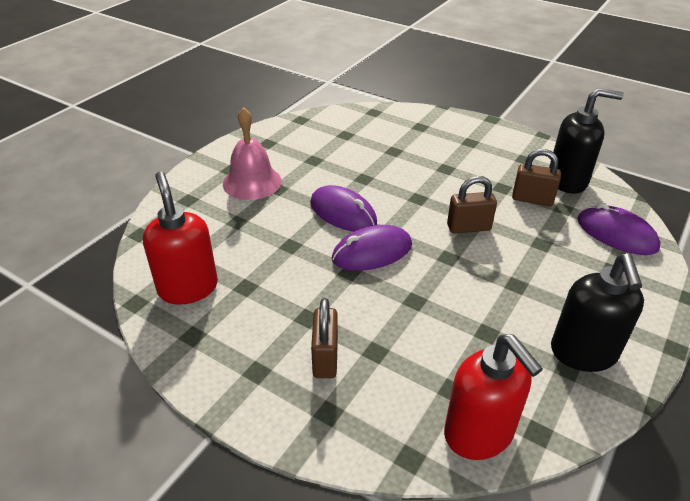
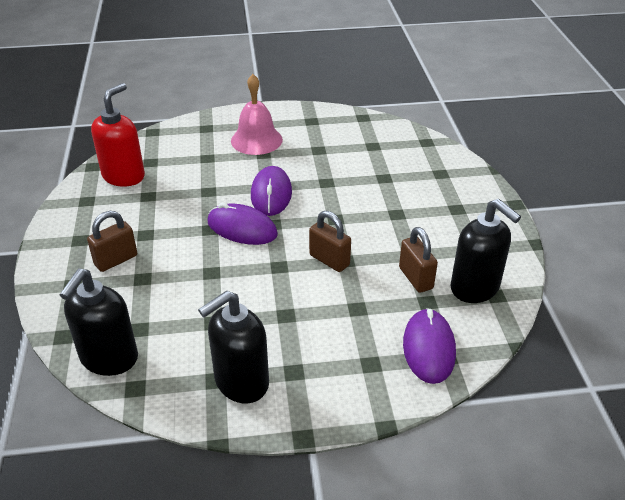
camera: 50 degrees right, 0 degrees up
(479, 434) = (109, 358): red soap dispenser -> black soap dispenser

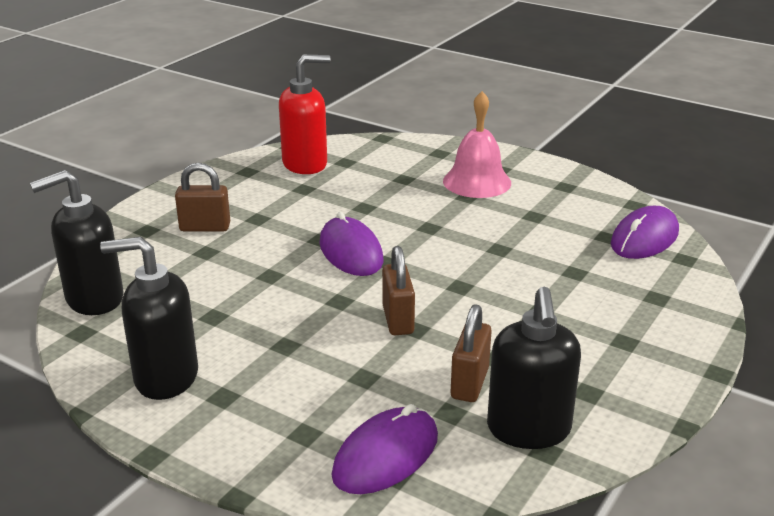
camera: 40 degrees right, 10 degrees down
(271, 194) = (423, 235): purple mouse -> purple mouse (644, 238)

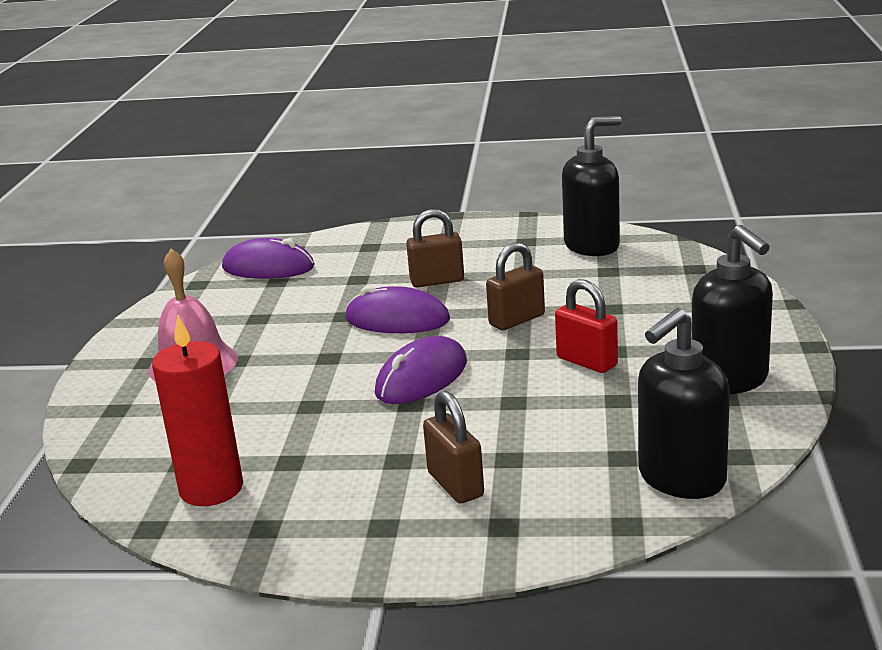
camera: 115 degrees left, 5 degrees down
(94, 299) = (681, 479): black soap dispenser -> black soap dispenser turned 105 degrees clockwise
(284, 325) = (587, 362): none -> red padlock
(305, 164) = (211, 489): red soap dispenser -> red candle
(386, 455) = (682, 275): purple mouse -> purple mouse (397, 319)
(470, 383) = (567, 273): brown padlock -> brown padlock (437, 281)

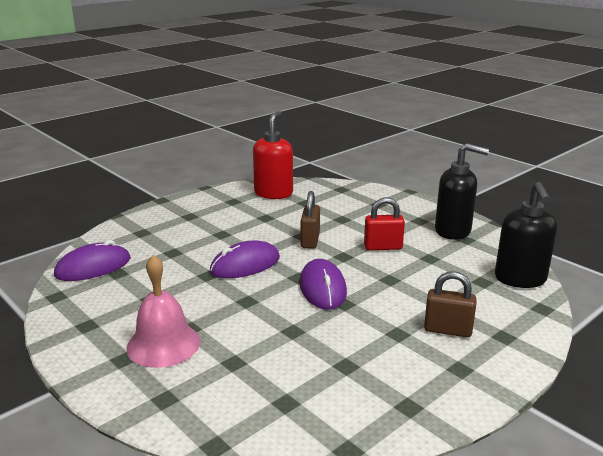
camera: 50 degrees left, 0 degrees up
(211, 489) = (335, 406): red candle -> none
(437, 281) = (225, 237): brown padlock -> none
(592, 246) = (273, 193): black soap dispenser -> red soap dispenser

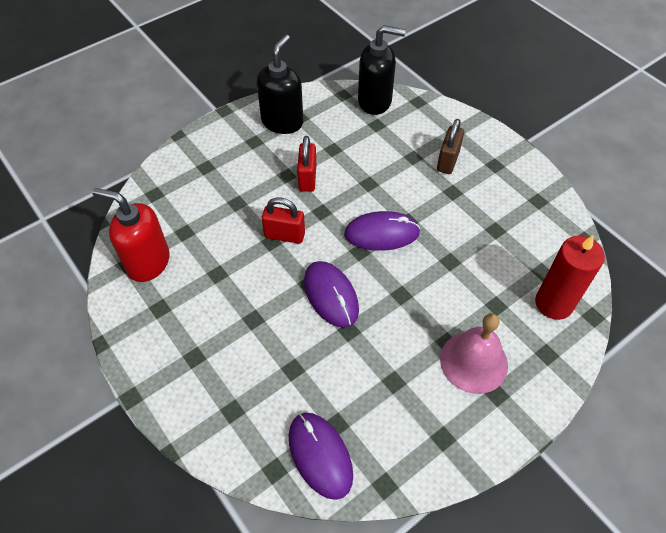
camera: 85 degrees left, 30 degrees up
(235, 409) = (554, 303): none -> red candle
(310, 241) = (284, 235): brown padlock -> red padlock

